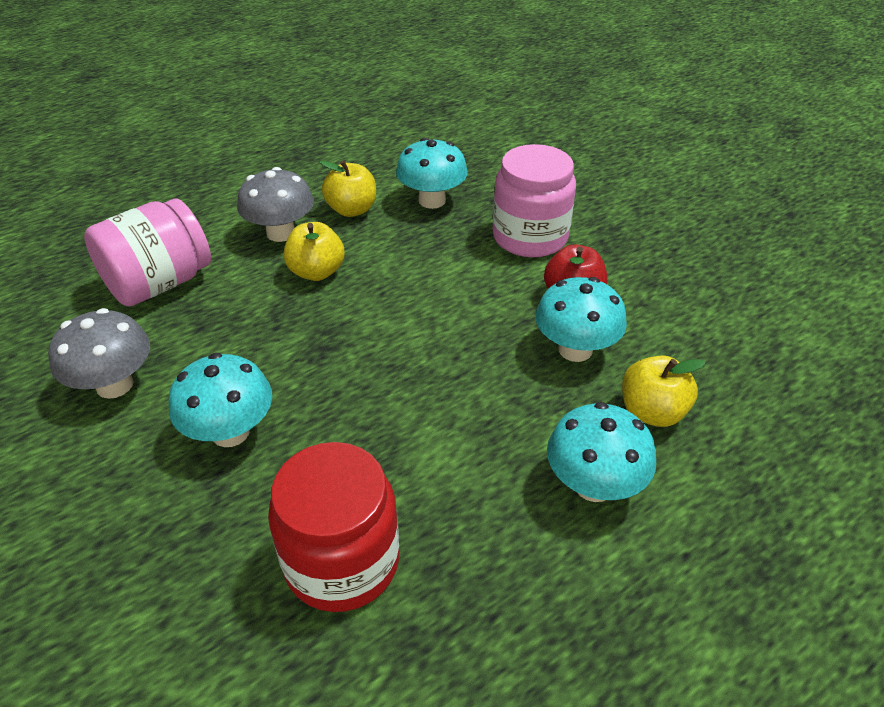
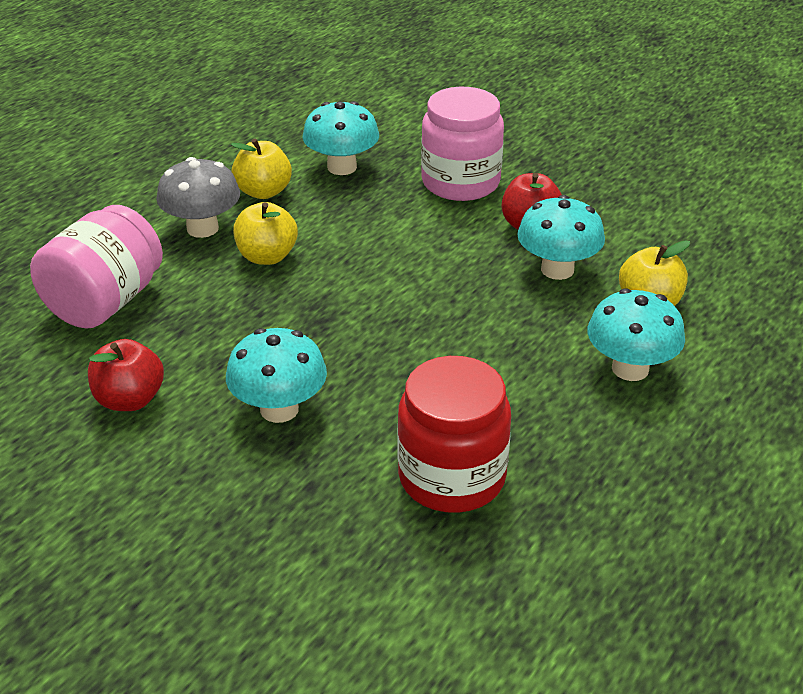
camera: 20 degrees left, 5 degrees down
(114, 385) = (130, 400): grey mushroom -> red apple

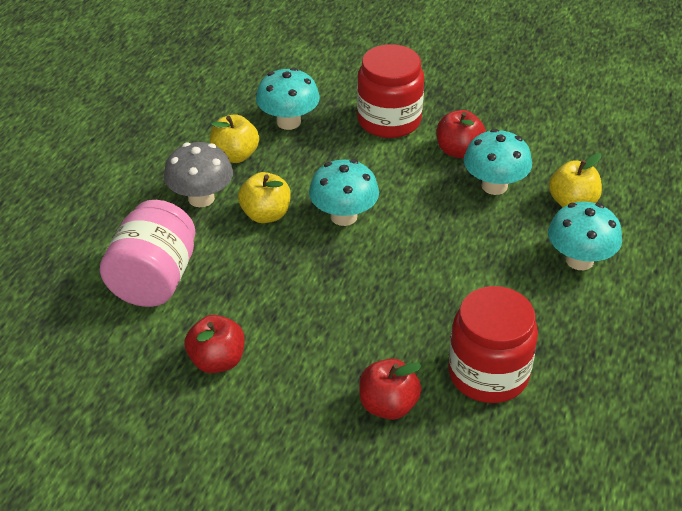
camera: 15 degrees left, 5 degrees up
(279, 409) = (337, 345): turquoise mushroom -> turquoise mushroom (343, 216)
(308, 489) = (388, 405): none -> red apple
(460, 182) = (389, 120): pink jar -> red jar

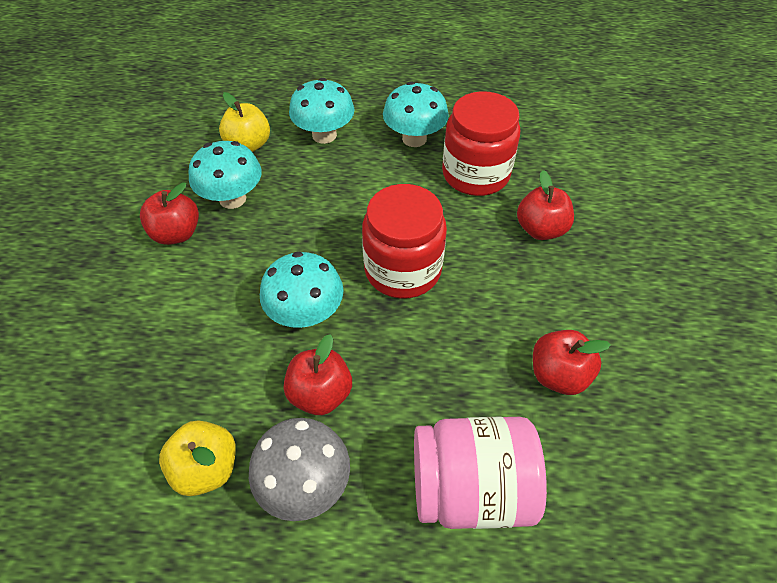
camera: 105 degrees left, 10 degrees up
(266, 214) = (320, 394): yellow apple -> red apple
(288, 122) = (125, 419): turquoise mushroom -> turquoise mushroom (414, 138)
(389, 120) = (120, 306): red jar -> red jar (402, 269)

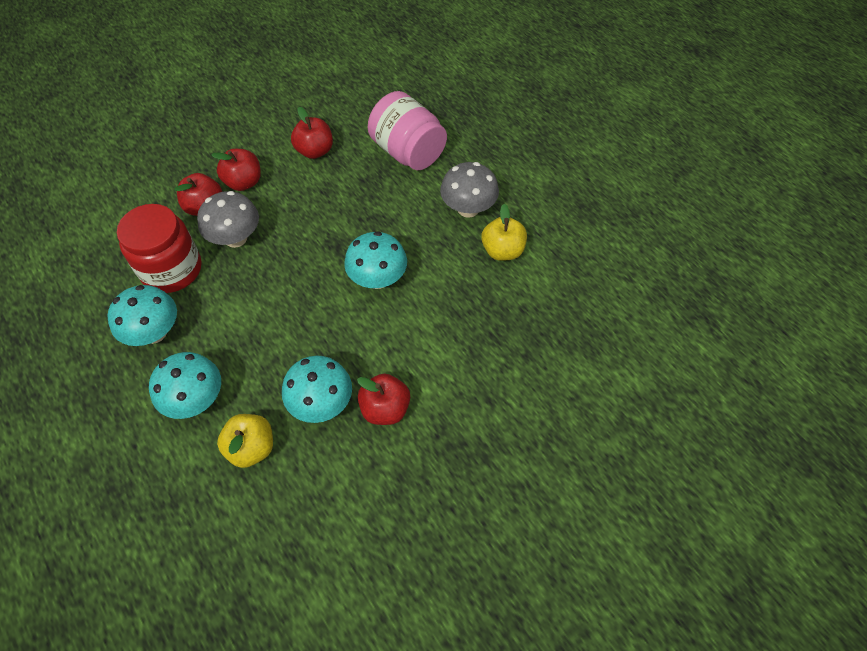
camera: 130 degrees left, 5 degrees up
(320, 394) = (419, 235): red apple -> red apple (243, 182)
(402, 269) = (300, 254): red jar -> none
(474, 232) = (235, 238): none -> grey mushroom

